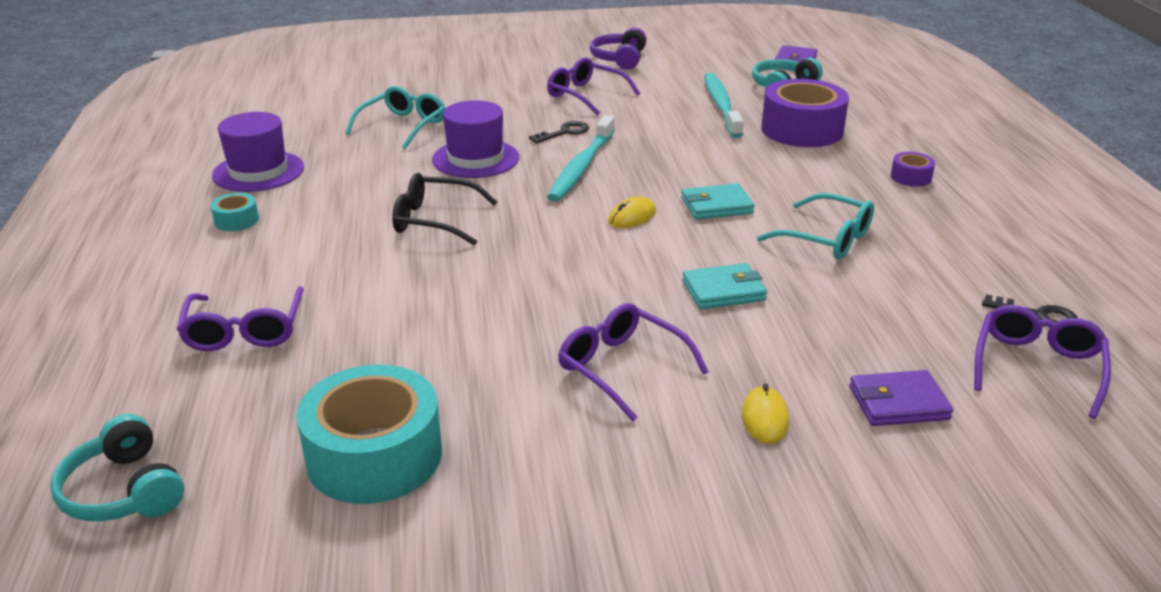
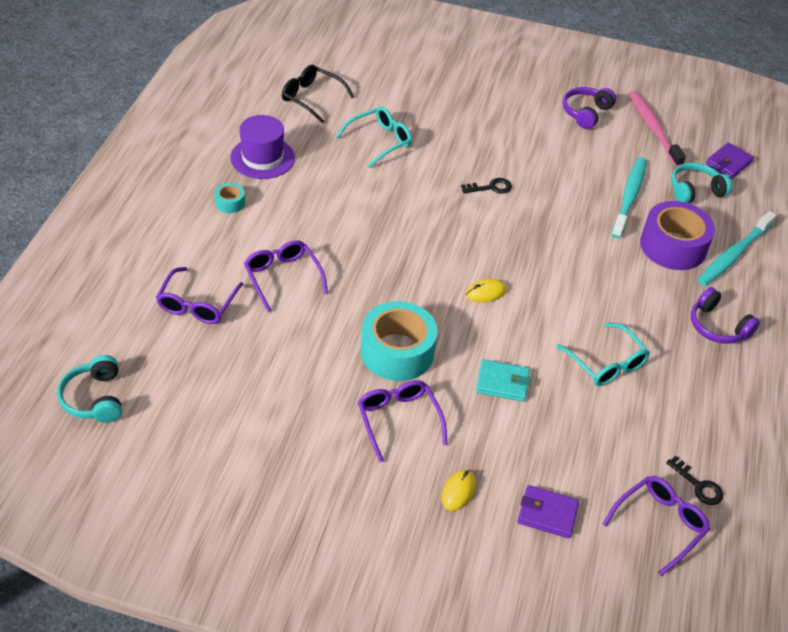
camera: 20 degrees right, 15 degrees up
(374, 455) = (228, 427): turquoise tape -> turquoise tape (397, 352)
(434, 220) = (353, 248): black glasses -> black glasses (311, 98)
(475, 159) = (412, 195): purple hat -> none
(581, 167) = (481, 229): turquoise toothbrush -> turquoise toothbrush (733, 255)
(585, 95) = (532, 149): purple glasses -> purple glasses (282, 277)
(698, 55) = (653, 128): none -> pink toothbrush
(716, 206) = (551, 303): turquoise wallet -> none
(911, 177) = (717, 326): purple tape -> purple headphones

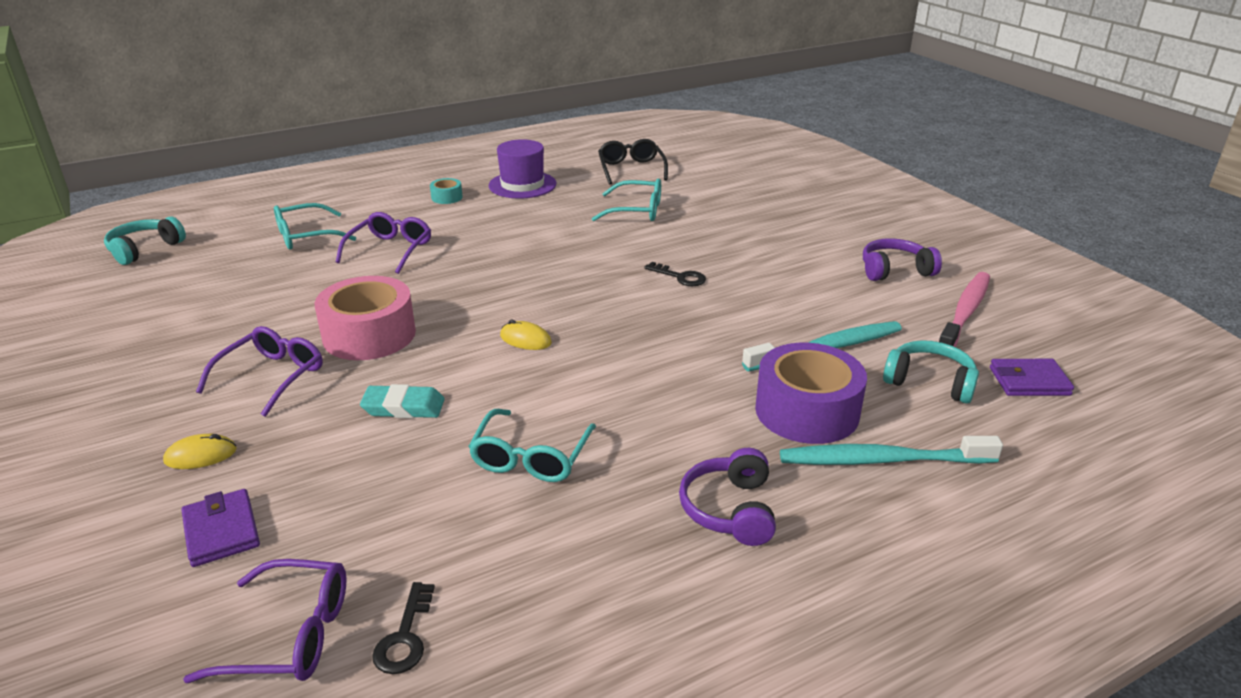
camera: 50 degrees right, 15 degrees down
(197, 304) = (306, 236): purple glasses -> turquoise glasses
(397, 352) = (369, 335): turquoise tape -> pink tape
(502, 383) = (403, 407): turquoise wallet -> turquoise eraser

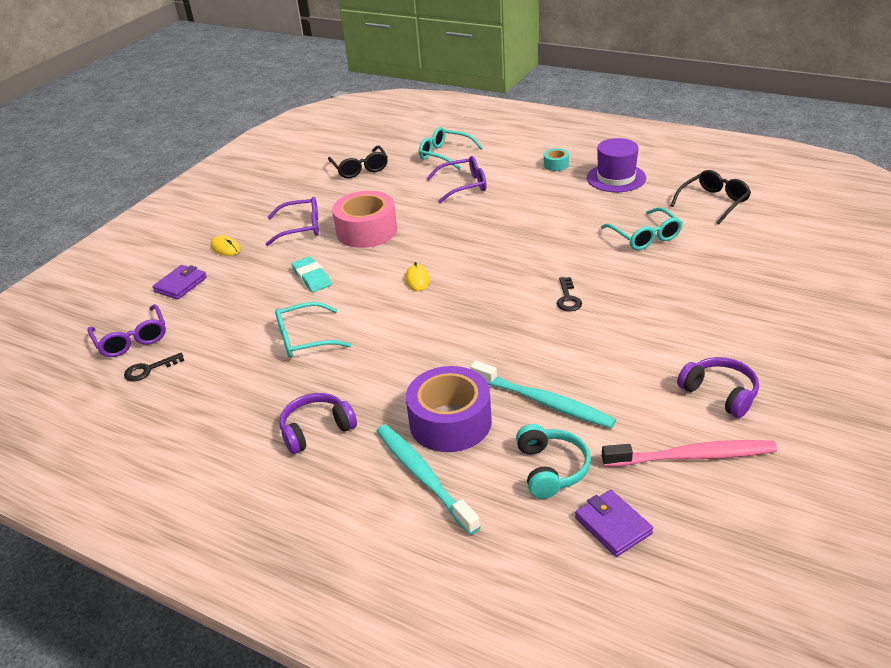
camera: 60 degrees right, 5 degrees up
(145, 249) = (374, 127): turquoise headphones -> none
(220, 291) = (360, 169): none -> black glasses

